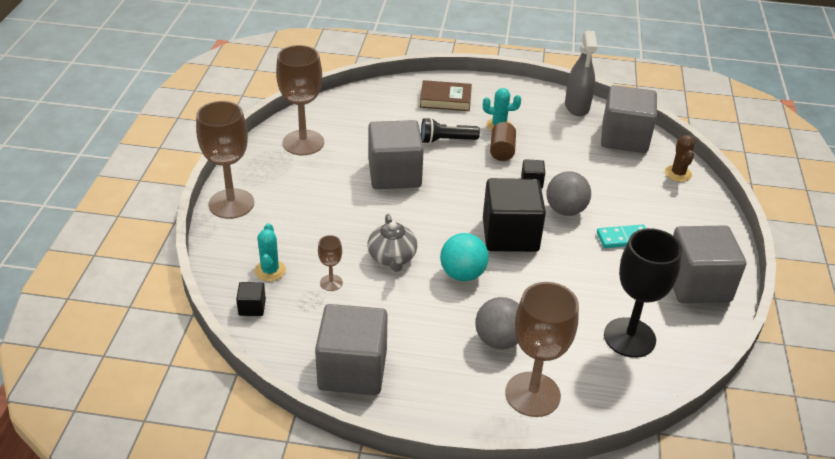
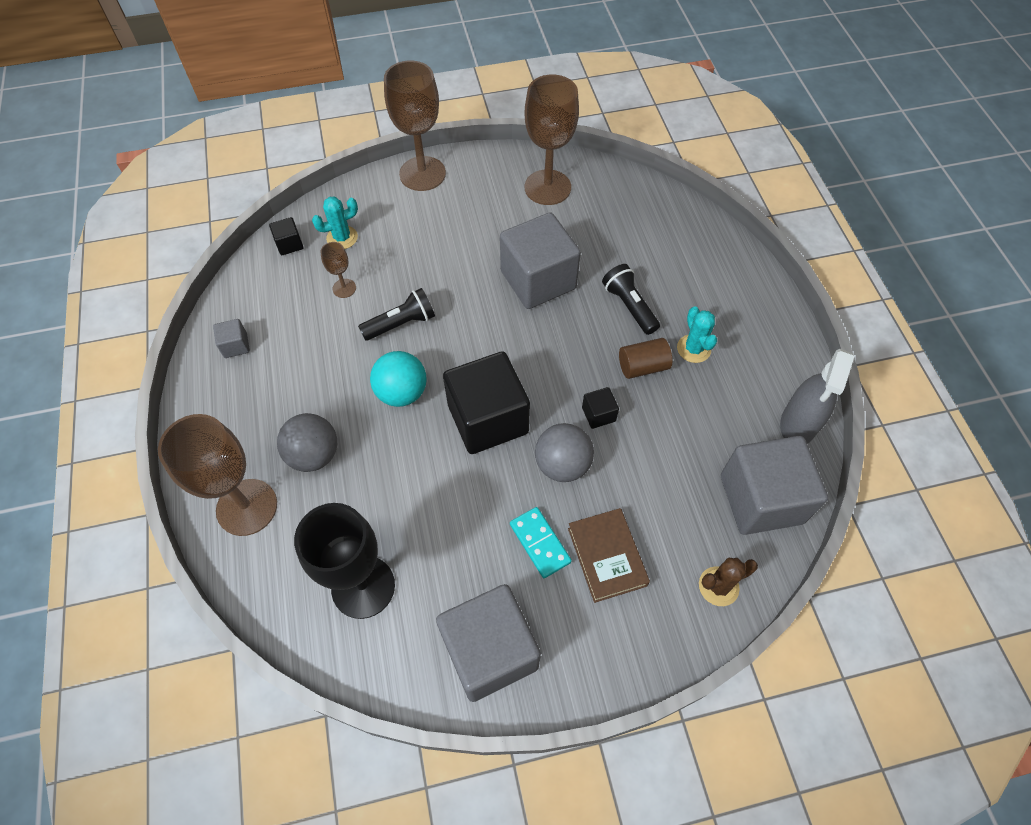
camera: 70 degrees right, 20 degrees up
(352, 370) = (235, 345): grey cube -> grey cube, size x0.42
(392, 258) = (401, 324): grey teapot -> black flashlight
(445, 99) = (712, 279): brown book -> brown book (607, 557)
(577, 106) = (798, 424): grey spray bottle -> grey spray bottle turned 45 degrees counterclockwise

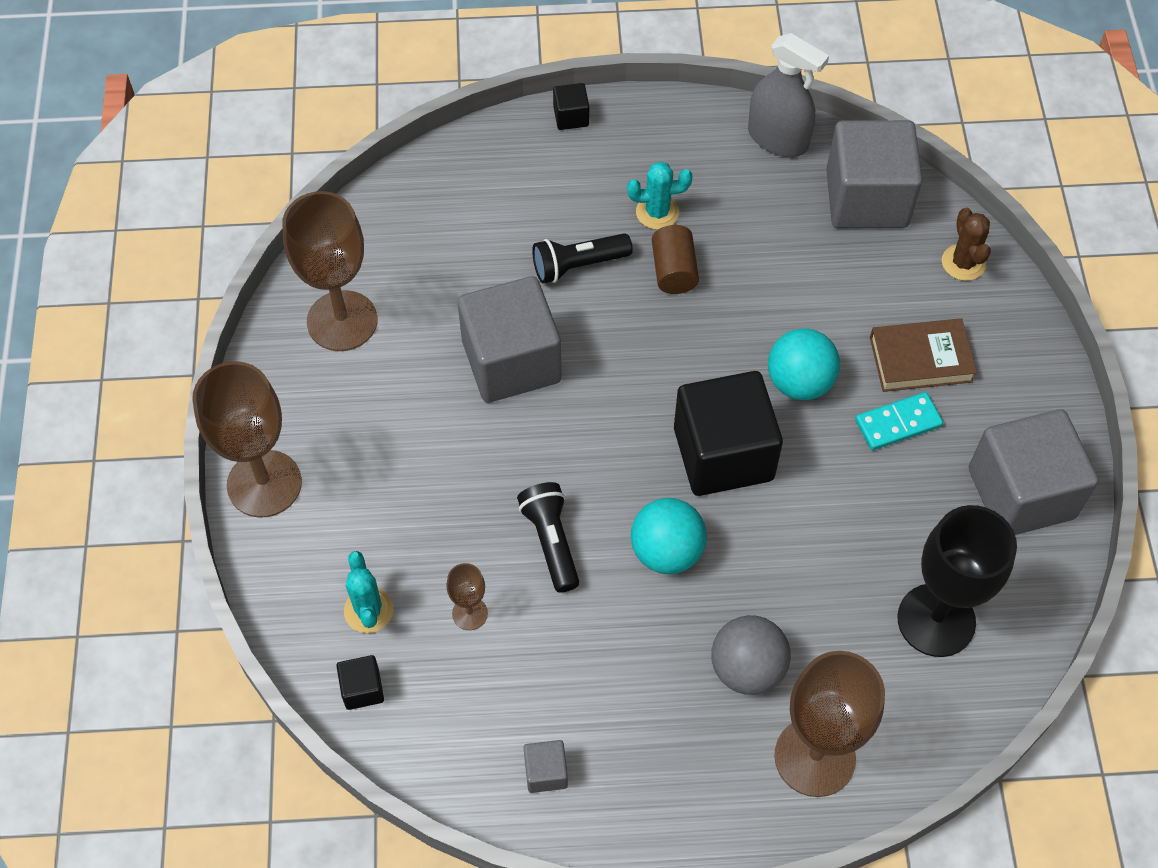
camera: 80 degrees left, 0 degrees up
(562, 464) = (799, 382): grey ball -> turquoise ball
(598, 414) = (735, 331): black cube -> black cube (571, 117)

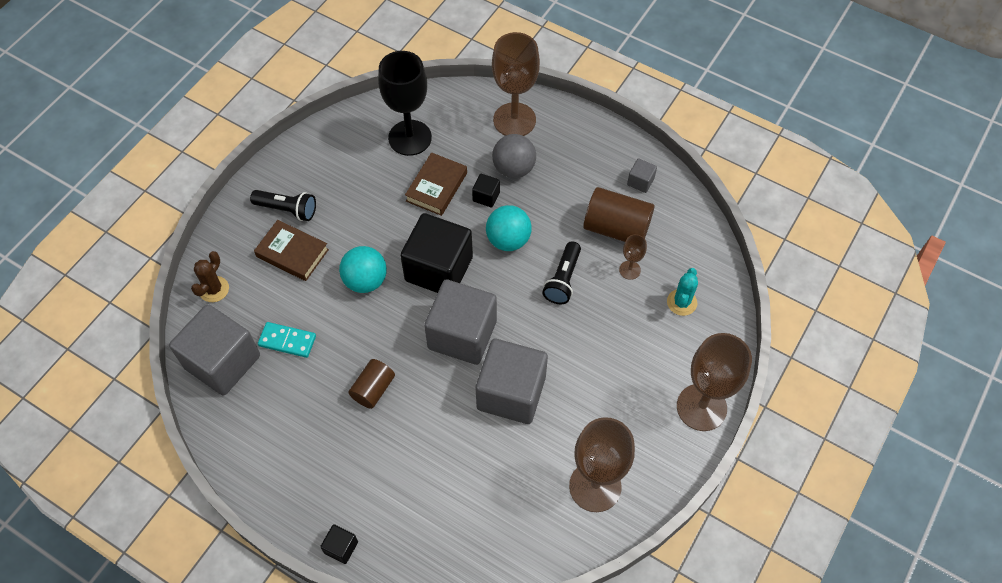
camera: 145 degrees left, 0 degrees up
(362, 689) = (707, 267): black cube -> black cube (486, 196)
(530, 667) = (616, 228): none -> brown cylinder
(578, 265) = (425, 430): black flashlight -> black flashlight (287, 209)
(657, 212) = (349, 435): turquoise cactus -> none
(778, 138) = (231, 438): grey spray bottle -> none
(828, 567) = (436, 187): none -> brown book
(898, 423) = (337, 229): turquoise domino -> turquoise domino (287, 341)
(1021, 493) = (315, 163): grey cube -> grey cube (462, 334)

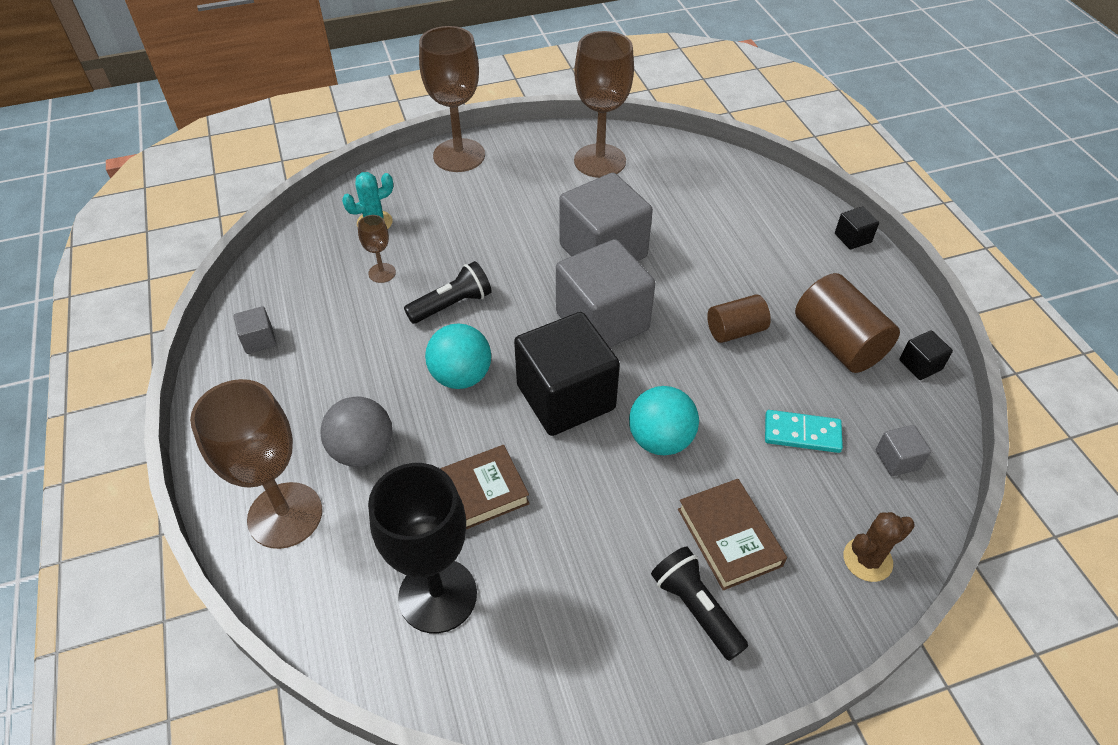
camera: 140 degrees left, 10 degrees down
(222, 362) = (897, 460): grey cube -> grey cube, size x0.42
(287, 341) = (802, 433): turquoise domino -> turquoise domino turned 45 degrees counterclockwise
(486, 196) = (430, 440): black cube -> black cube (920, 365)
(616, 228) = (343, 314): brown cylinder -> brown cylinder (838, 342)

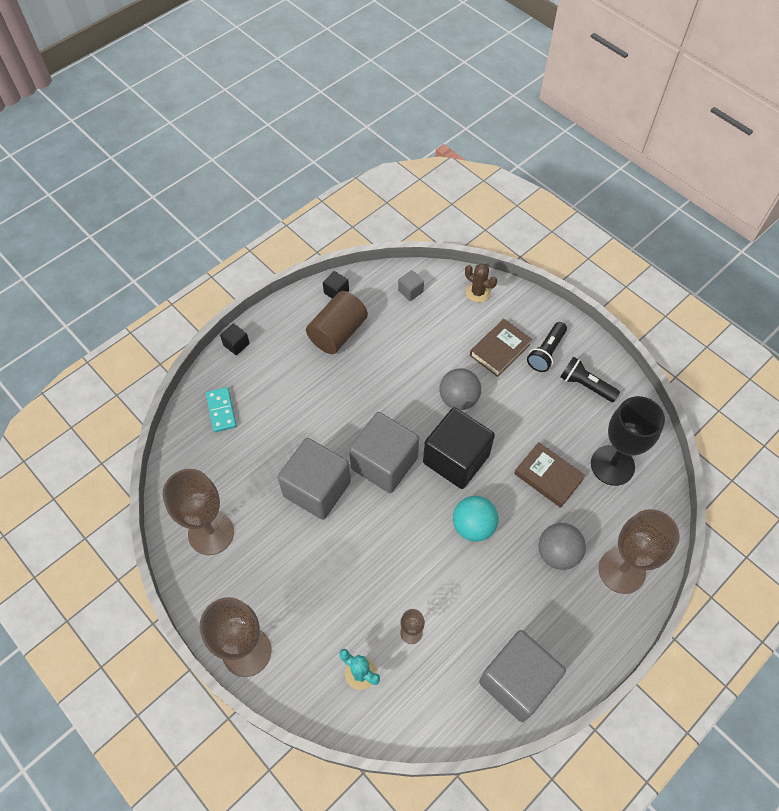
camera: 115 degrees left, 10 degrees up
(259, 340) = (517, 681): grey cube -> grey cube, size x2.37
(452, 305) = (417, 564): black flashlight -> black flashlight (585, 385)
(660, 440) = (458, 399): turquoise ball -> grey ball
(735, 330) = (354, 387): brown cylinder -> none
(802, 433) = (416, 335): turquoise domino -> turquoise domino (221, 410)

